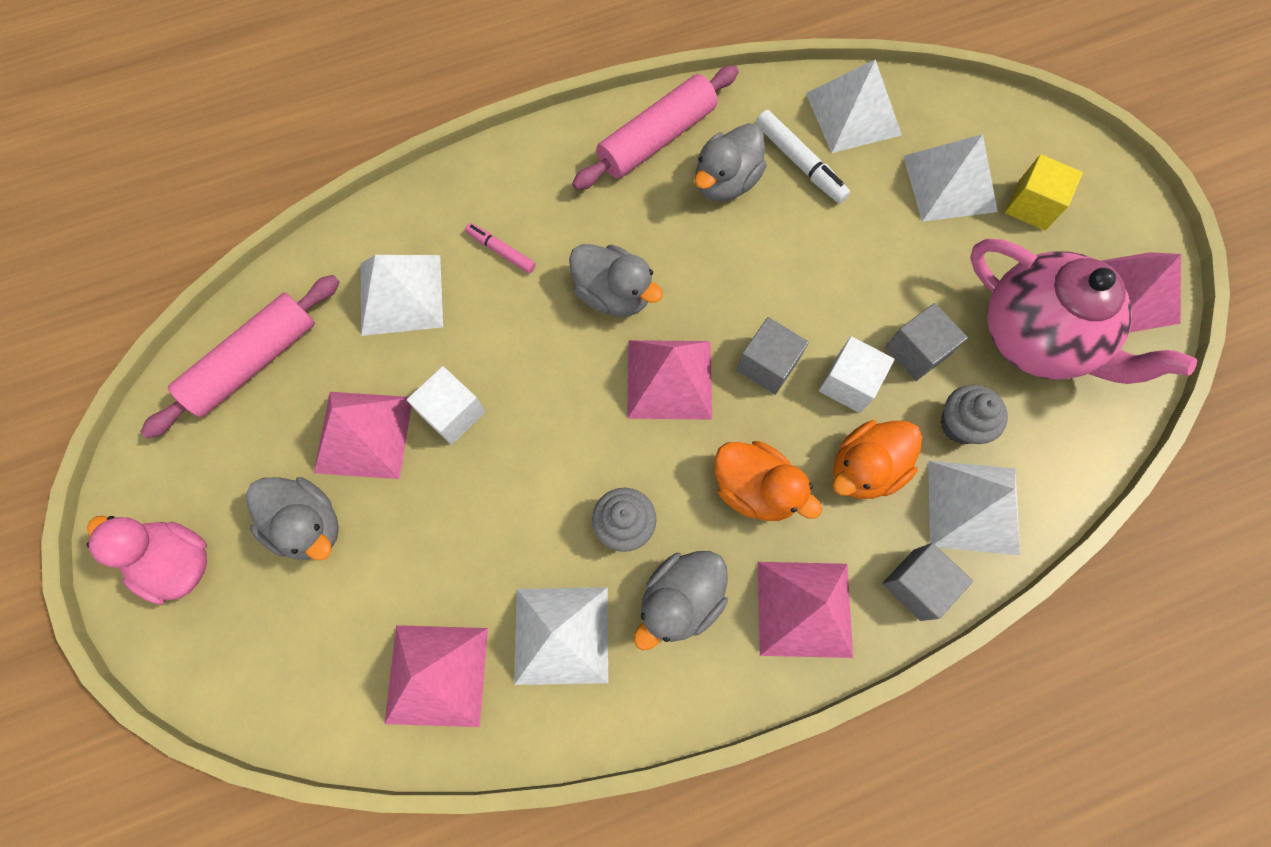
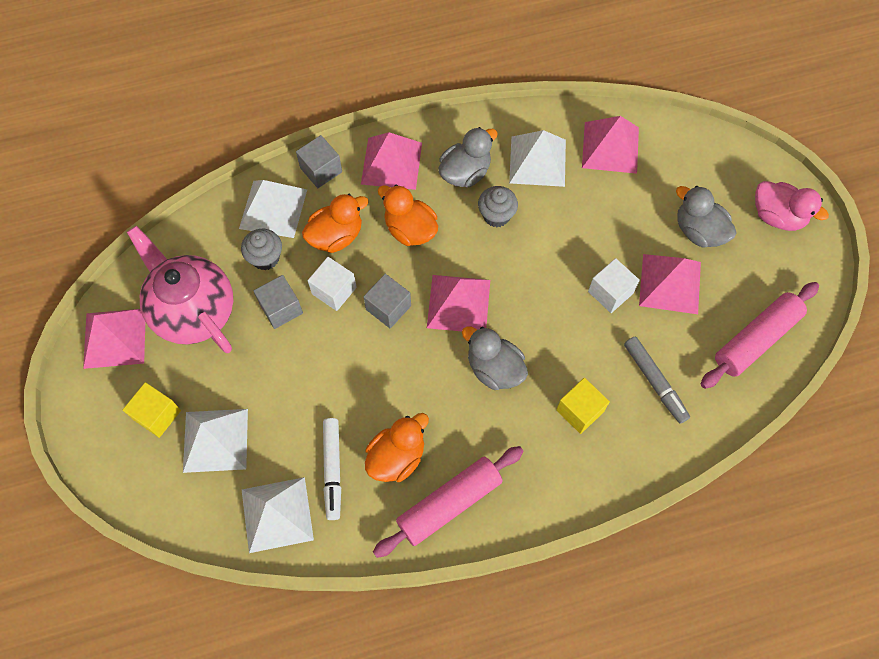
camera: 175 degrees left, 5 degrees down
(401, 294) = (654, 382): white pyramid -> grey marker
(501, 251) = (579, 411): pink marker -> yellow cube
(725, 182) = (397, 457): grey duck -> orange duck
(800, 163) = (332, 470): white marker -> white marker turned 150 degrees counterclockwise

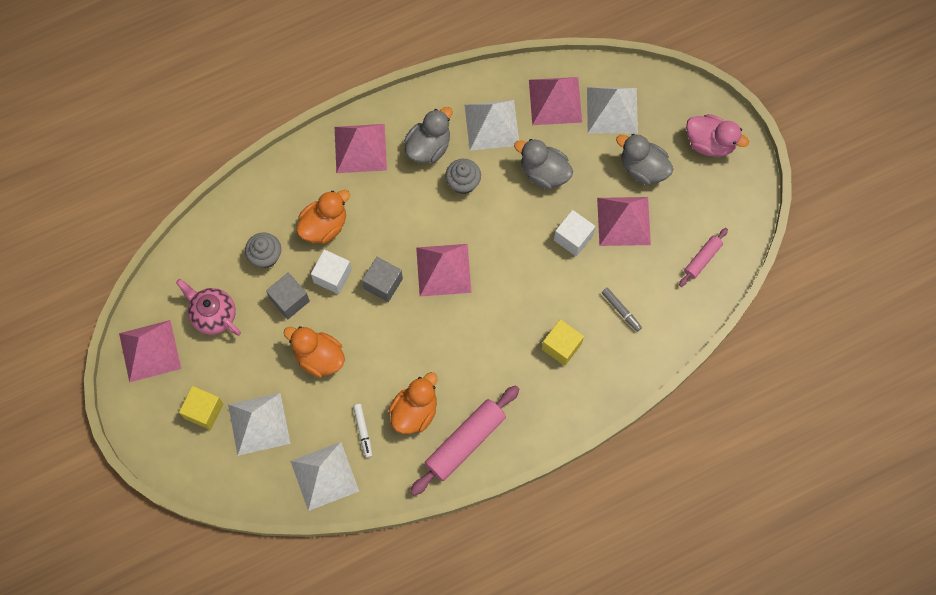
camera: 10 degrees left, 5 degrees up
(193, 311) = (213, 315): pink teapot -> pink teapot, size x0.60
(273, 209) = (262, 209): white pyramid -> white pyramid (612, 110)
(321, 170) = (298, 165): grey cube -> none
(332, 470) = (363, 431): white marker -> white marker, size x0.64
(410, 229) = (389, 209): orange duck -> orange duck (319, 357)
(494, 368) = (484, 322): grey duck -> grey duck (544, 172)
(654, 382) = (621, 310): grey marker -> grey marker, size x0.64
(756, 339) = (702, 259): pink rolling pin -> pink rolling pin, size x0.54

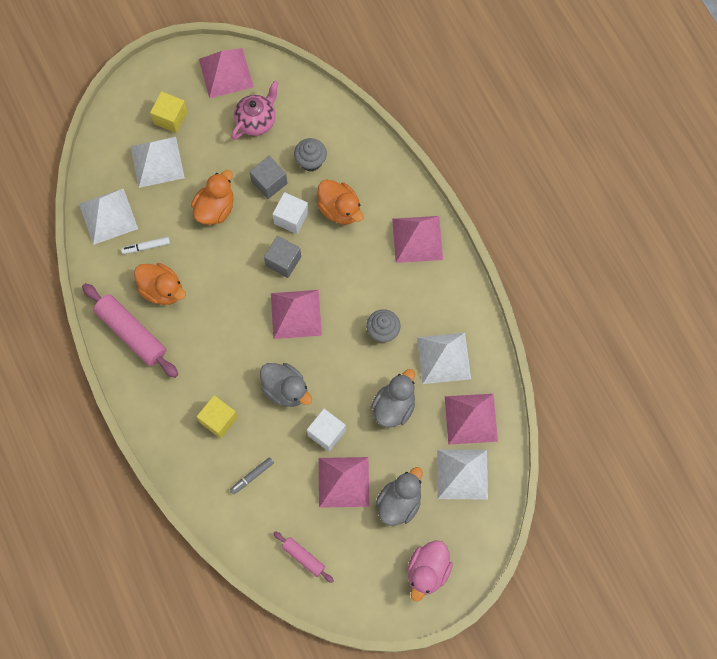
camera: 90 degrees right, 0 degrees up
(428, 147) = (419, 300): grey duck -> grey duck (286, 389)

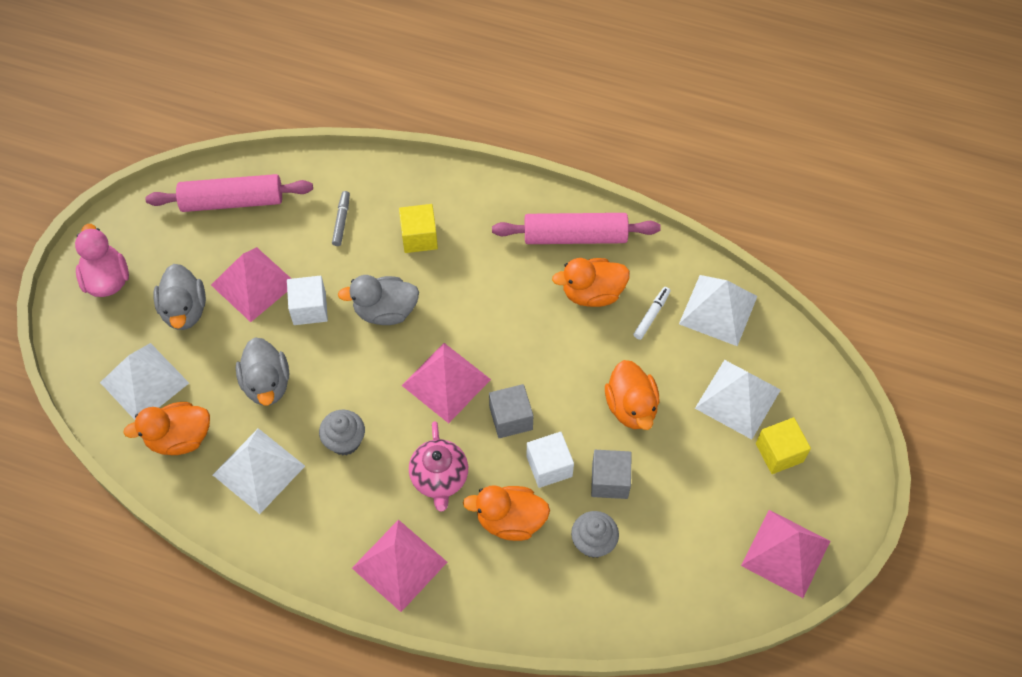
camera: 135 degrees right, 10 degrees down
(256, 121) = (694, 532): pink teapot -> pink teapot (439, 478)
(303, 557) = (232, 201): pink rolling pin -> pink rolling pin, size x1.85
(470, 418) = (179, 438): pink pyramid -> orange duck

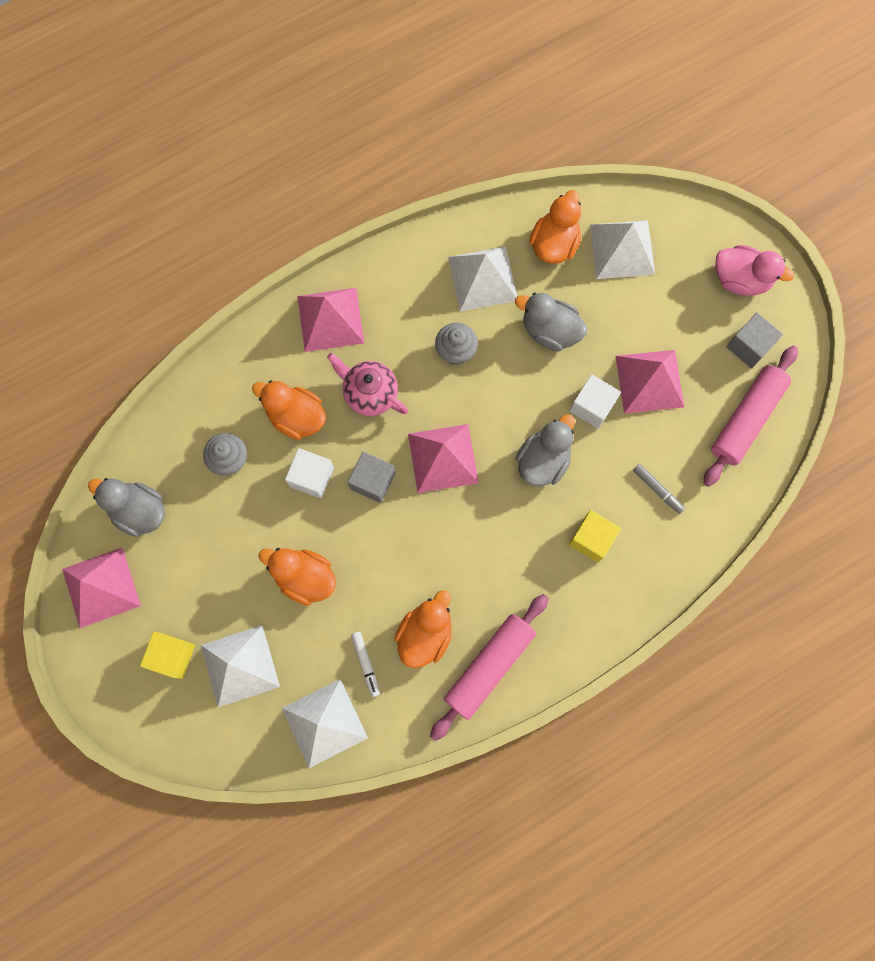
camera: 130 degrees right, 15 degrees up
(184, 310) = (665, 316): grey duck -> grey duck (139, 511)
(510, 520) = (296, 417): orange duck -> orange duck turned 105 degrees counterclockwise
(610, 481) = (263, 510): grey cube -> grey cube (749, 346)

